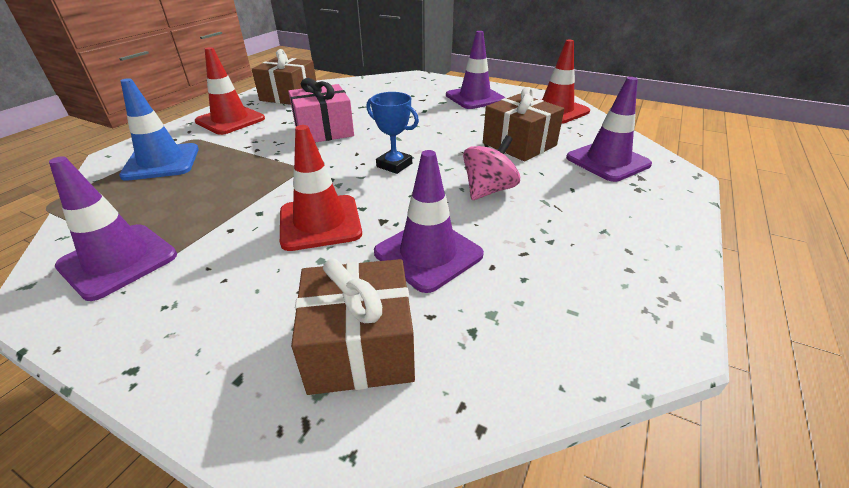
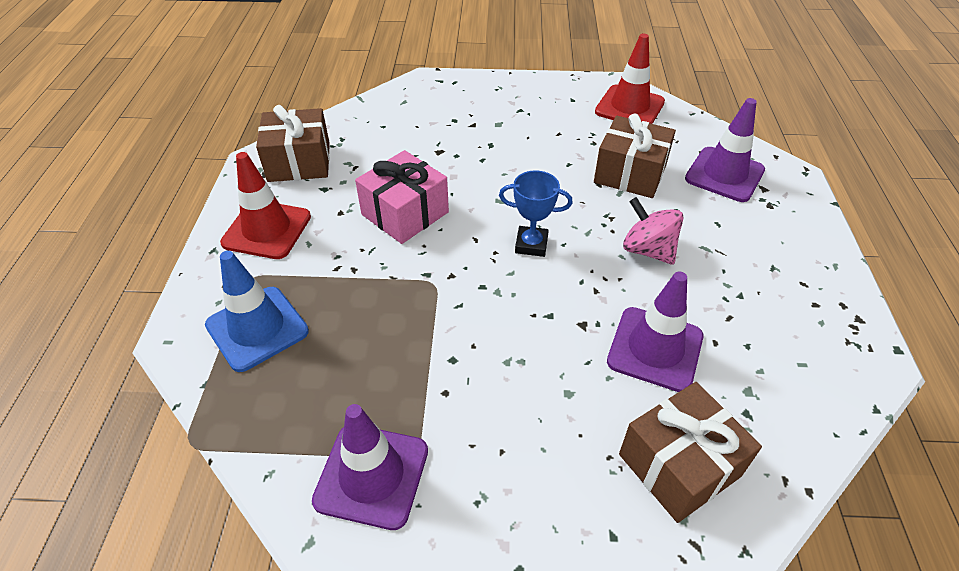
camera: 25 degrees left, 10 degrees up
(320, 222) = (527, 349): red traffic cone -> none
(475, 98) = (530, 107): purple traffic cone -> none
(488, 190) = (648, 250): pink spinning top -> pink spinning top turned 60 degrees counterclockwise

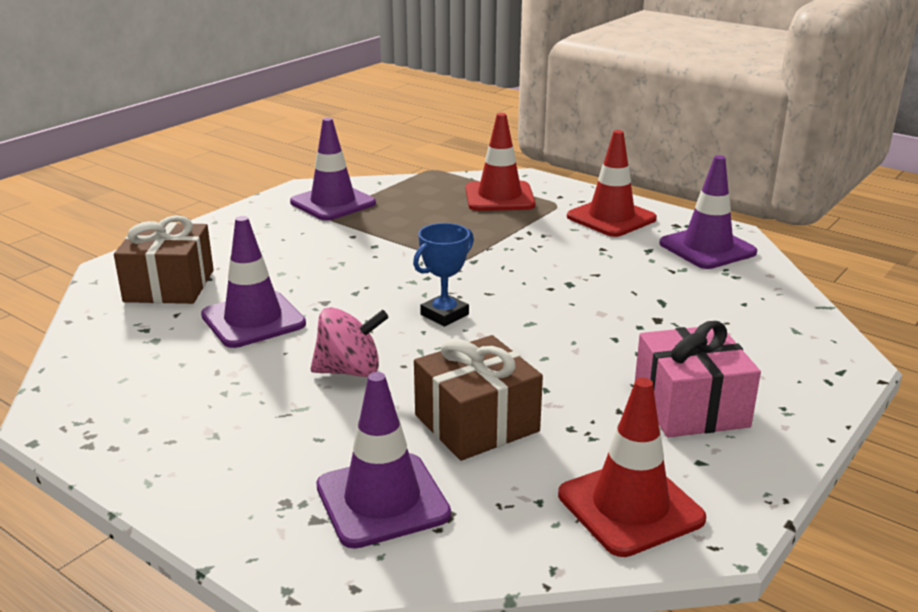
camera: 125 degrees right, 20 degrees down
(257, 328) = (499, 197): blue traffic cone -> red traffic cone
(299, 162) = (707, 248): brown gift -> purple traffic cone
(405, 213) = (566, 273): pink gift -> pink gift (690, 406)

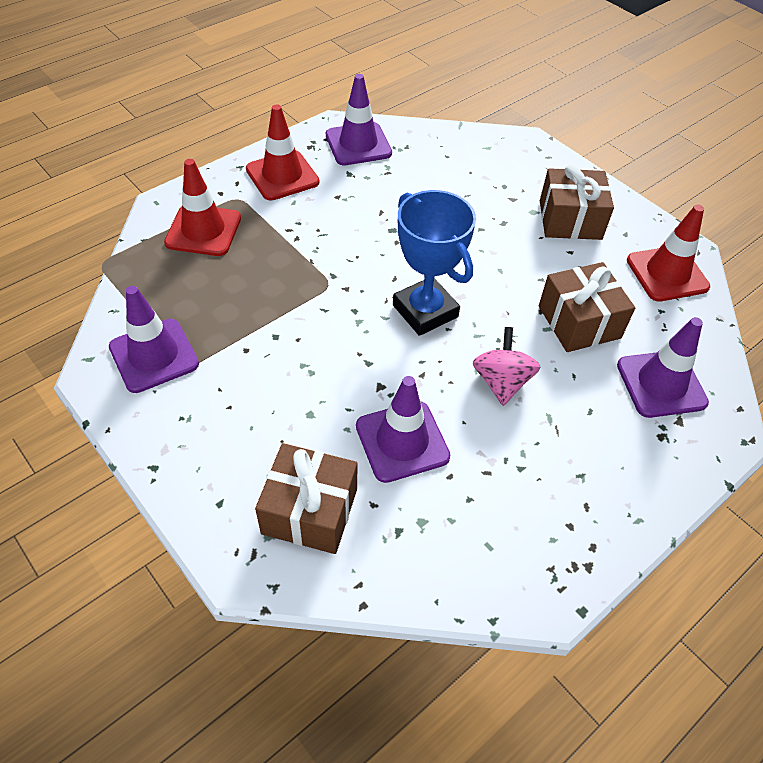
camera: 80 degrees left, 25 degrees up
(444, 315) = (425, 311): blue trophy -> blue trophy, size x1.69
(690, 406) = (570, 220): pink gift -> brown gift

